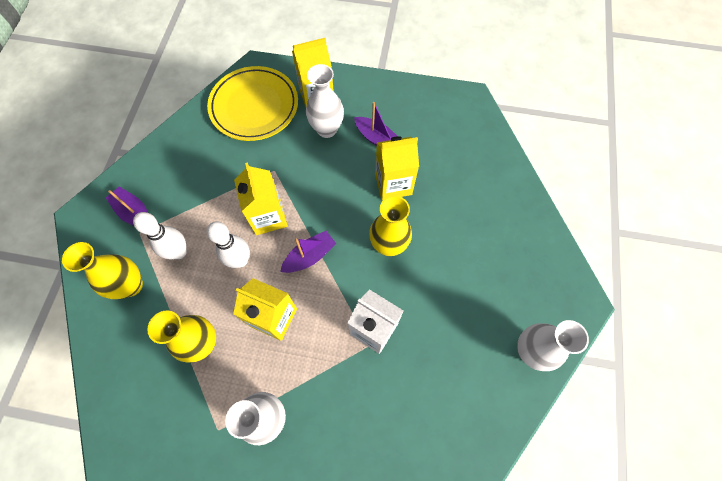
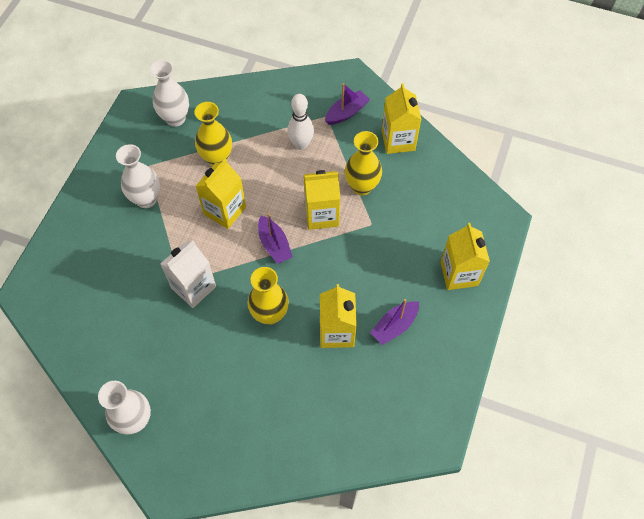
camera: 100 degrees right, 5 degrees down
(131, 285) = (279, 111): yellow vase -> yellow vase (362, 186)
(171, 159) = (398, 140): none -> yellow carton
(240, 260) = (283, 189): white bowling pin -> none
(254, 106) = (452, 213): yellow plate -> none
(327, 129) = (413, 278): white vase -> white vase (175, 118)

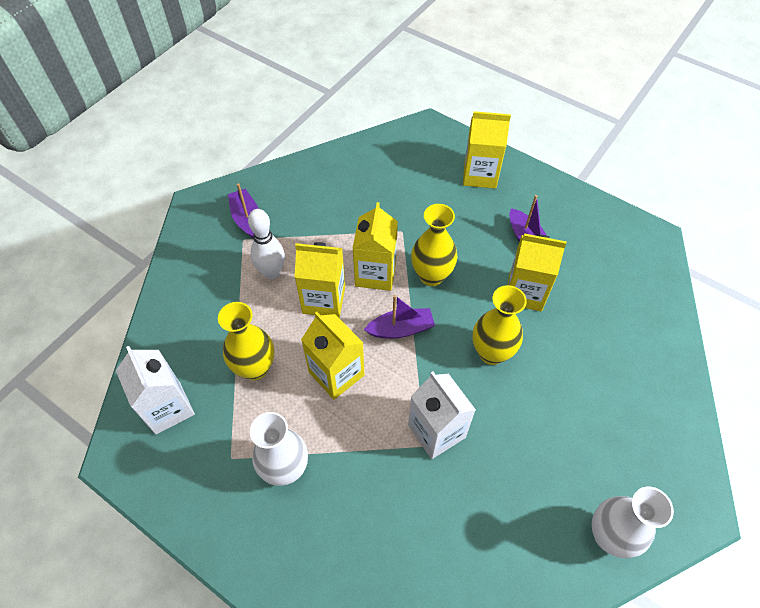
camera: 75 degrees left, 5 degrees down
(175, 118) = (168, 408): white vase -> white carton
(362, 186) = (352, 228): yellow vase -> yellow vase (431, 276)
(398, 140) = (304, 183): yellow carton -> yellow carton (324, 300)

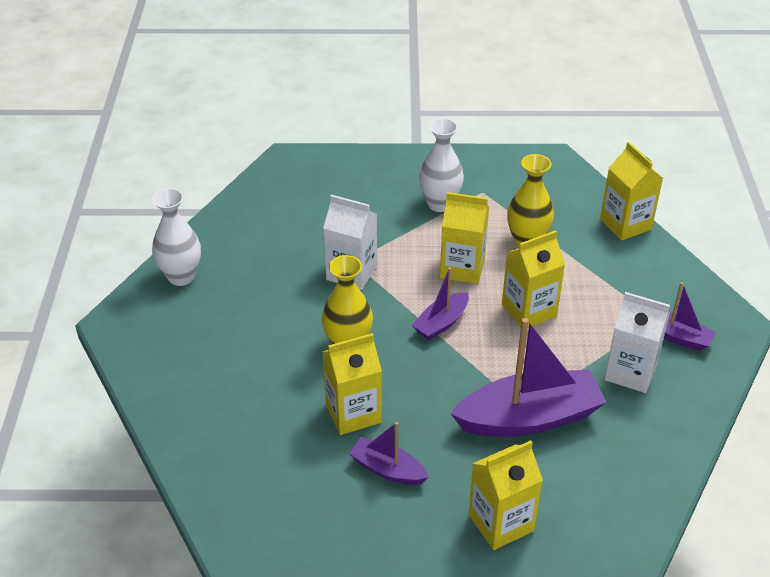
camera: 145 degrees right, 15 degrees down
(168, 408) = (557, 193): white carton -> white carton (630, 372)
(272, 272) = (597, 307): white bowling pin -> none
(375, 273) = (507, 354): yellow carton -> yellow carton (625, 224)
(405, 222) = (529, 418): none -> purple boat
(431, 276) = (455, 380): yellow vase -> none

